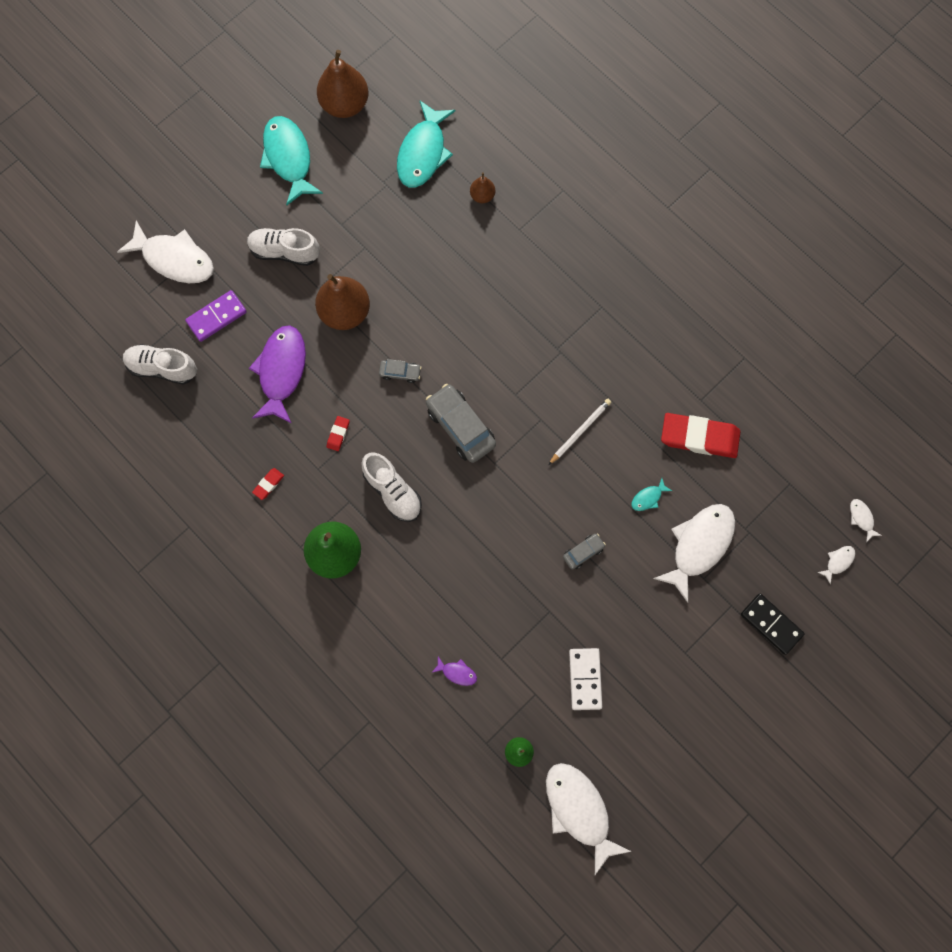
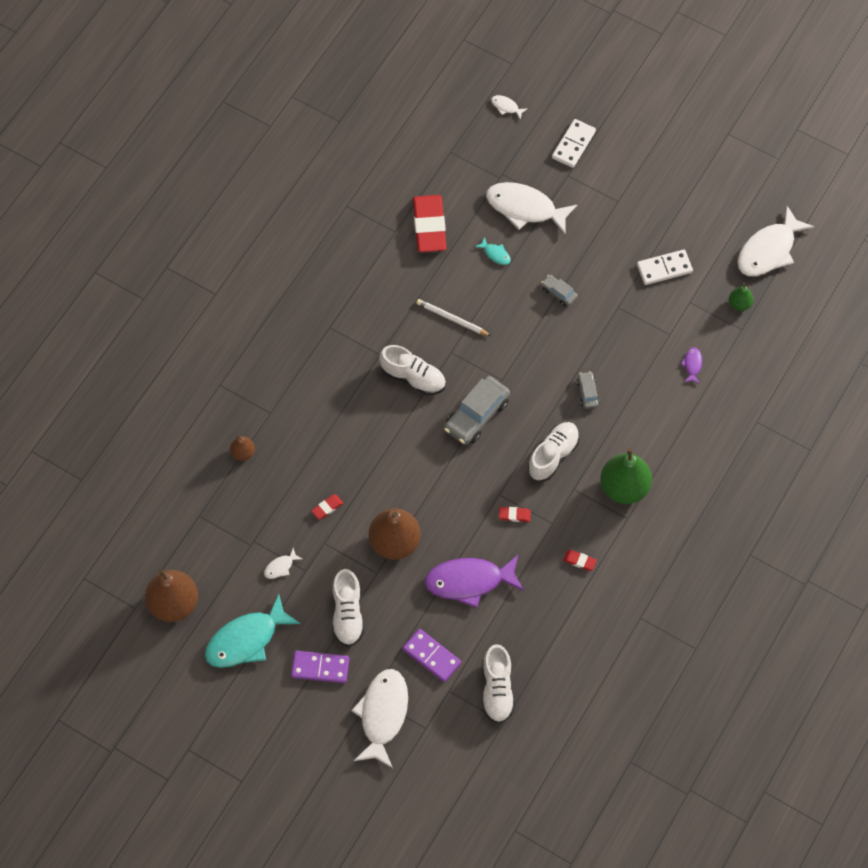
camera: 105 degrees left, 10 degrees down
(239, 215) = (320, 668): none -> purple domino
(400, 373) = (440, 478): grey car -> grey car (587, 392)
(401, 259) = (327, 508): none -> red eraser
(423, 153) = (210, 517): turquoise fish -> none
(521, 375) = (413, 377): none -> white shoe
(771, 624) = (573, 144): black domino -> white domino
(861, 518) = (464, 96): white fish -> white fish (280, 567)

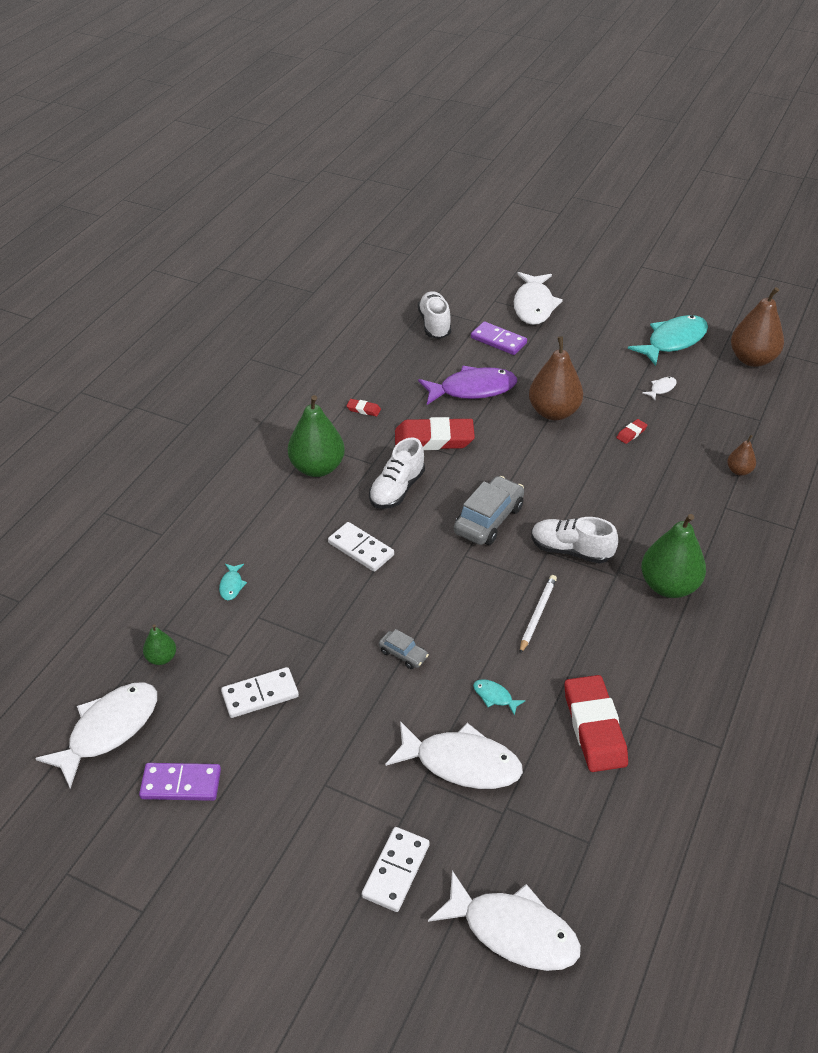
camera: 175 degrees right, 20 degrees down
(320, 668) = (598, 328): purple domino -> purple domino (181, 784)
(343, 337) = (668, 586): none -> green pear
(347, 614) = (585, 362): white shoe -> none
(452, 319) = (537, 614): white pencil -> white pencil turned 90 degrees counterclockwise
(506, 107) = (513, 931): white fish -> white fish, size x2.37
(514, 515) = (434, 439): red eraser -> red eraser, size x2.34
(587, 392) = (361, 549): grey car -> white domino
(692, 365) = (231, 585): purple fish -> turquoise fish

